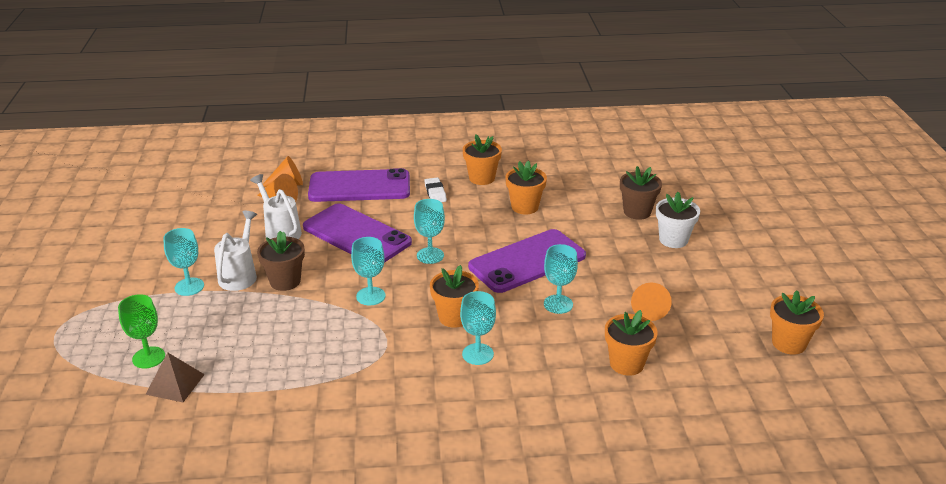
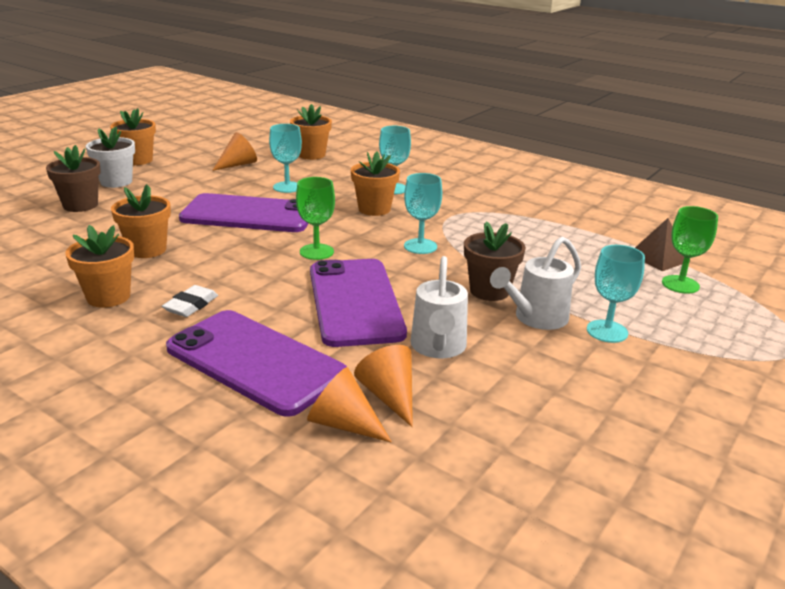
camera: 140 degrees left, 5 degrees down
(430, 255) = (316, 252): turquoise goblet -> green goblet
(788, 343) = (207, 131): orange flower pot -> orange flower pot (138, 160)

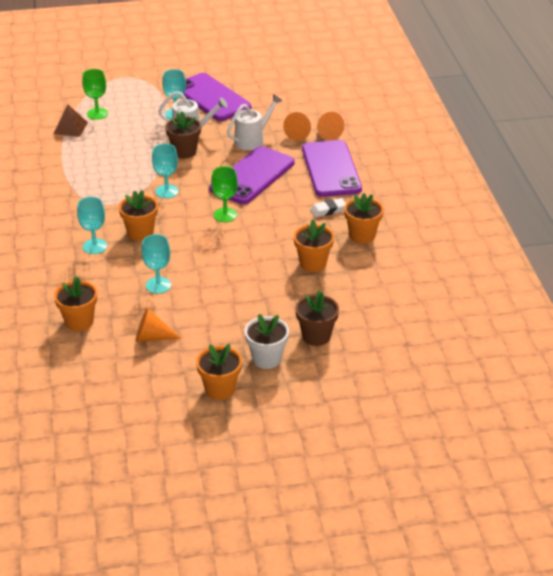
camera: 135 degrees left, 10 degrees up
(248, 214) = (221, 267): purple phone -> purple phone (211, 98)

